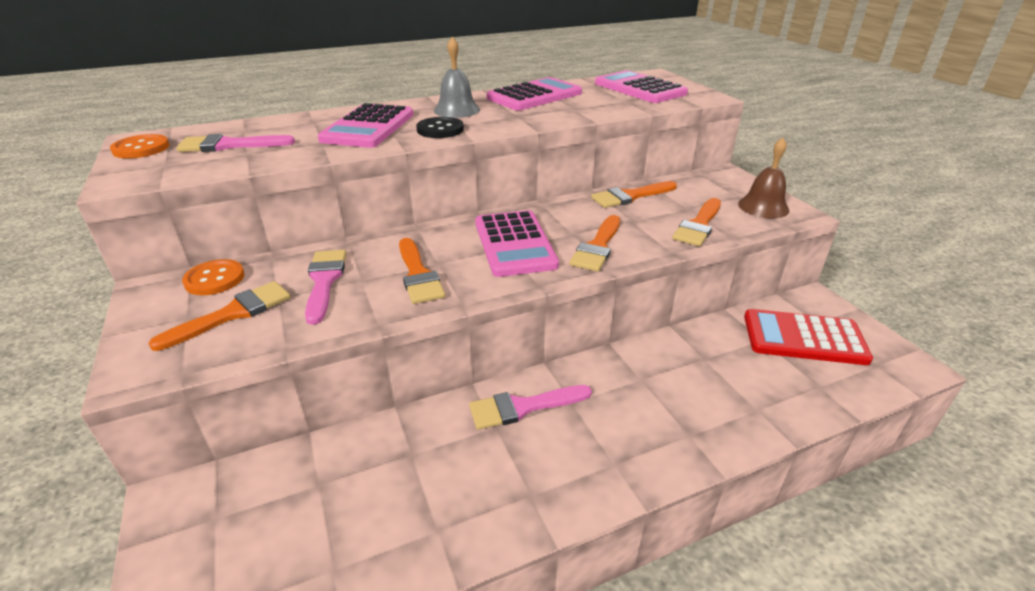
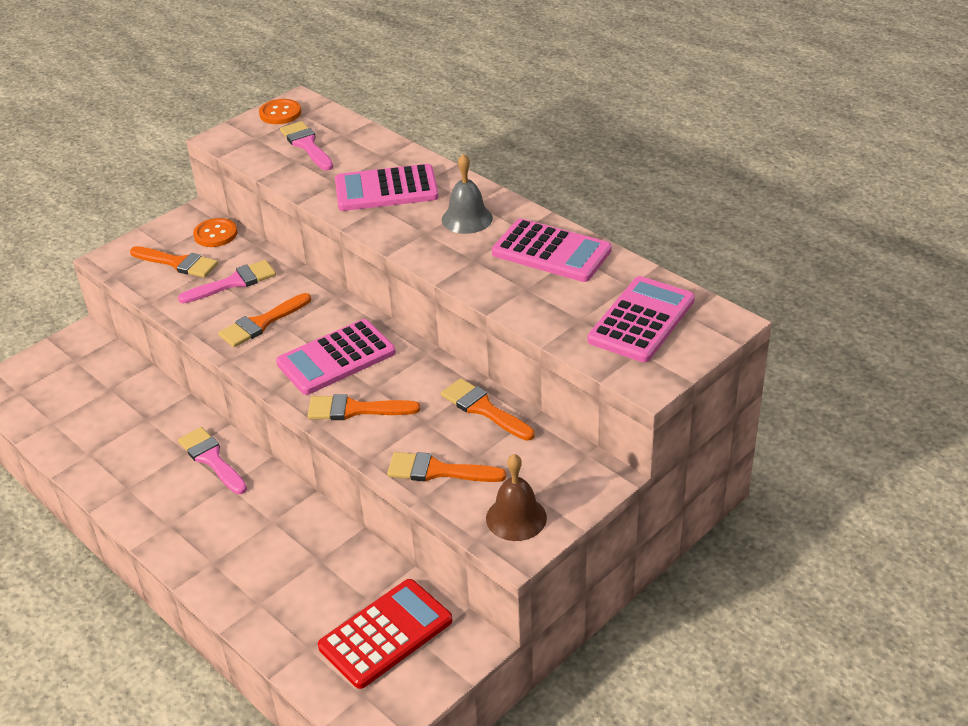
camera: 70 degrees right, 5 degrees up
(440, 129) = (403, 228): black button -> none
(804, 338) = (385, 634): red calculator -> red calculator turned 60 degrees clockwise

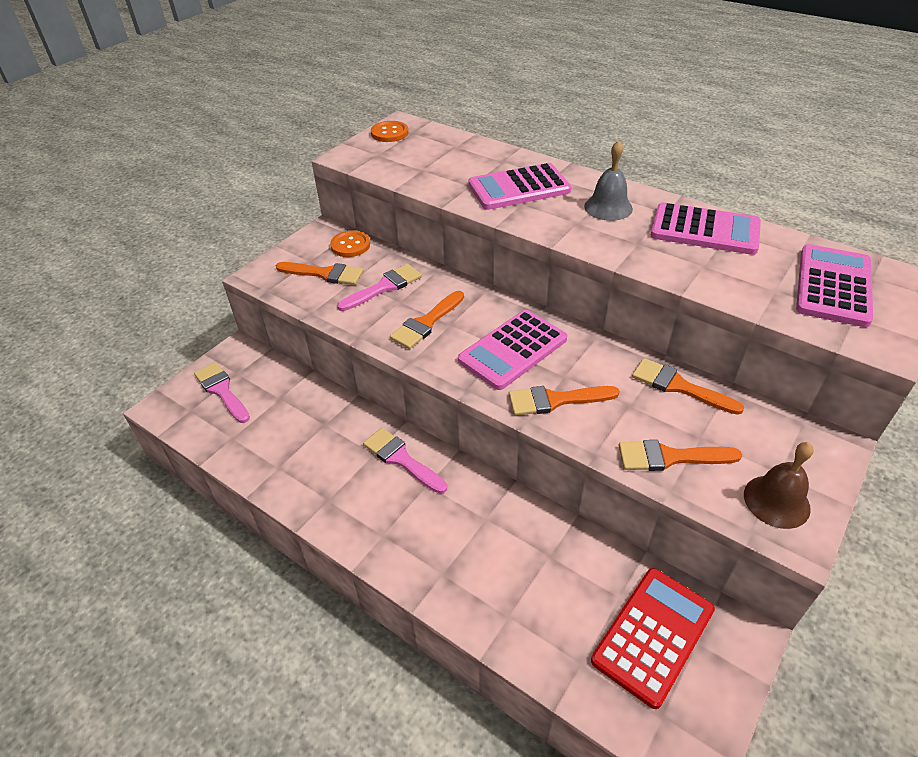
camera: 10 degrees left, 5 degrees up
(307, 145) = (426, 156): pink brush -> pink brush (222, 390)

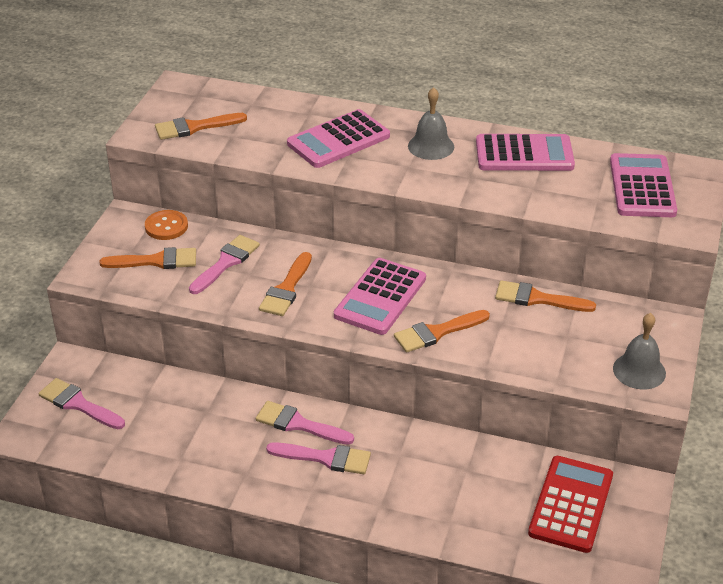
camera: 20 degrees left, 5 degrees down
(389, 133) = (173, 99): orange button -> none
(410, 503) = (325, 458): none -> pink brush
(670, 457) = (548, 357): orange brush -> orange brush (195, 127)
(776, 501) = (639, 371): brown bell -> grey bell

